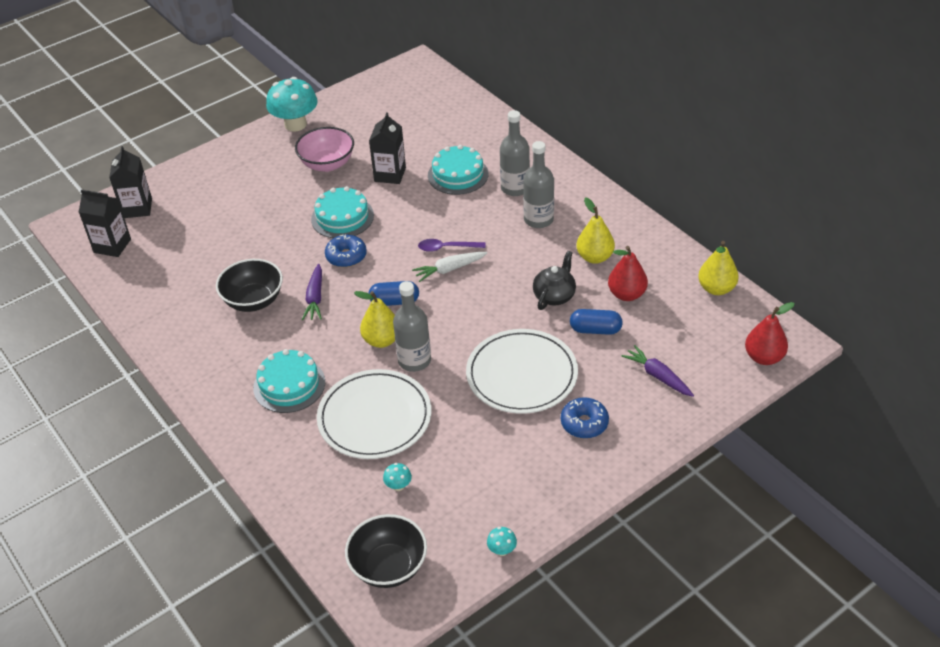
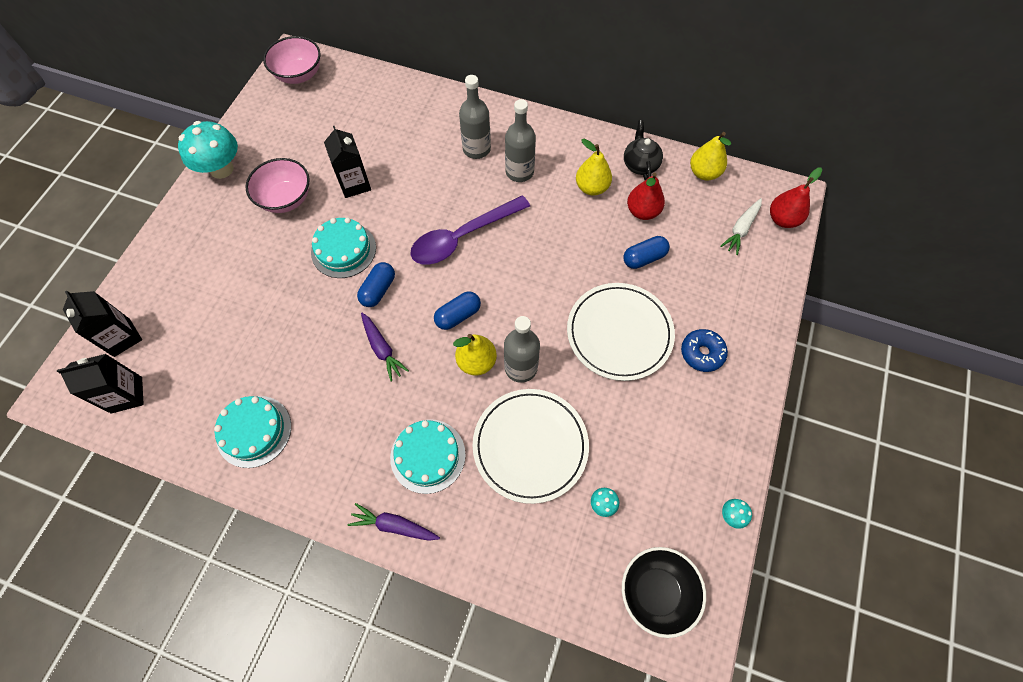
camera: 35 degrees left, 20 degrees up
(253, 301) = (325, 382): black bowl -> none
(346, 256) = (378, 290): blue donut -> blue capsule
(410, 79) = (299, 75): none -> pink bowl
(447, 248) = (463, 237): purple spoon -> purple spoon, size x2.00
(449, 269) = (481, 258): white carrot -> white carrot (741, 229)
(458, 175) = (417, 157): turquoise cake -> turquoise cake (254, 431)
(554, 295) = (588, 241): black teapot -> black teapot (640, 164)
(658, 376) = (722, 277): purple carrot -> purple carrot (394, 525)

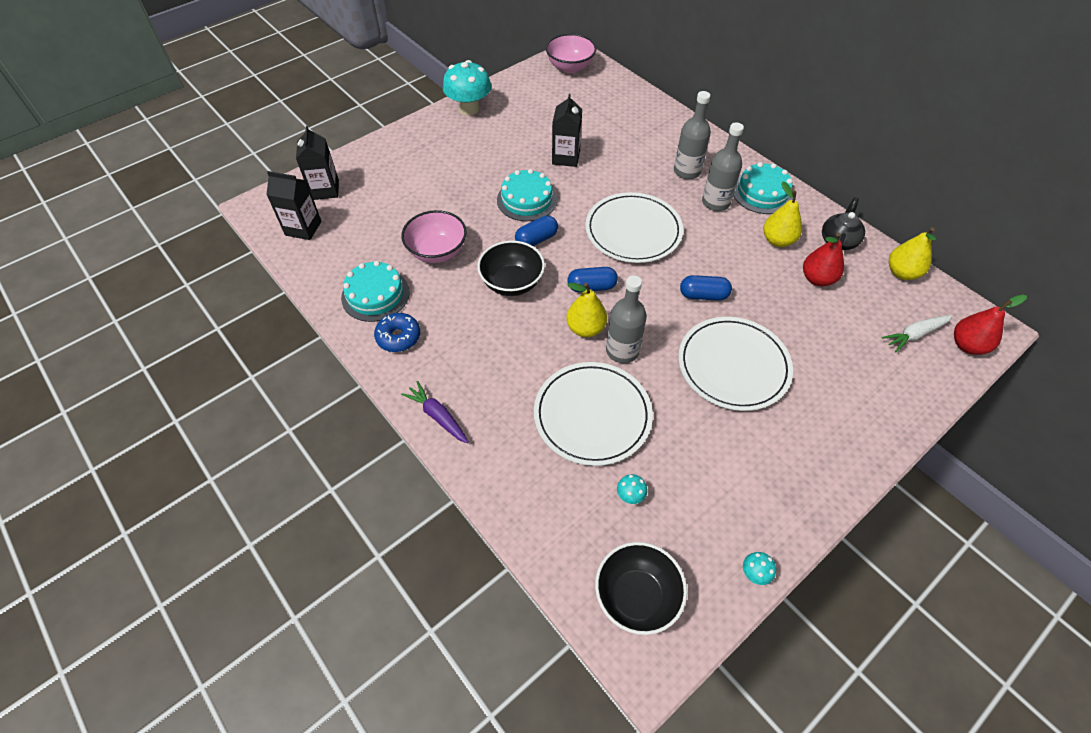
camera: 30 degrees right, 10 degrees down
(286, 199) = (504, 147): pink bowl -> pink bowl (437, 251)
(382, 349) = (512, 283): purple carrot -> black bowl
(428, 455) = (499, 378): turquoise cake -> turquoise cake (762, 193)
(463, 237) = (633, 231): purple spoon -> white plate
(644, 258) = (795, 316): blue capsule -> blue capsule (703, 295)
(702, 353) = (808, 420): blue donut -> blue donut (398, 337)

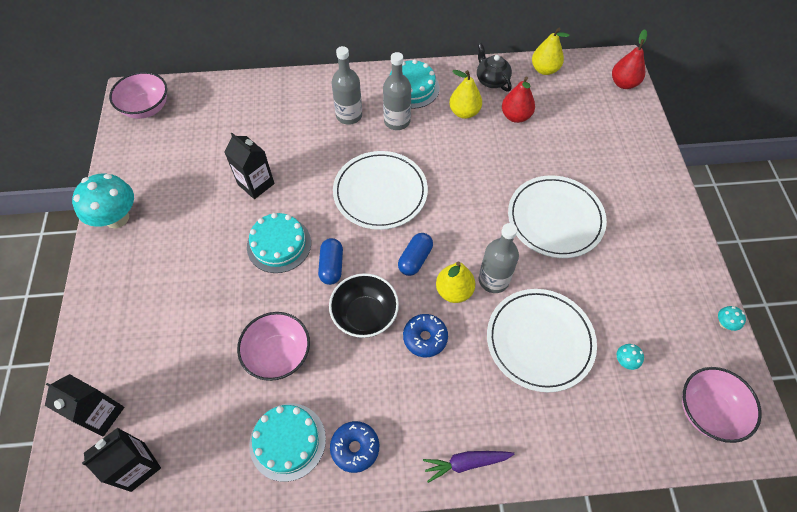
camera: 55 degrees left, 5 degrees up
(525, 331) = (425, 338): none -> blue donut
(636, 596) = (707, 411): black bowl -> pink bowl
(703, 295) = (479, 192): blue capsule -> none
(914, 335) = (598, 102): white carrot -> none

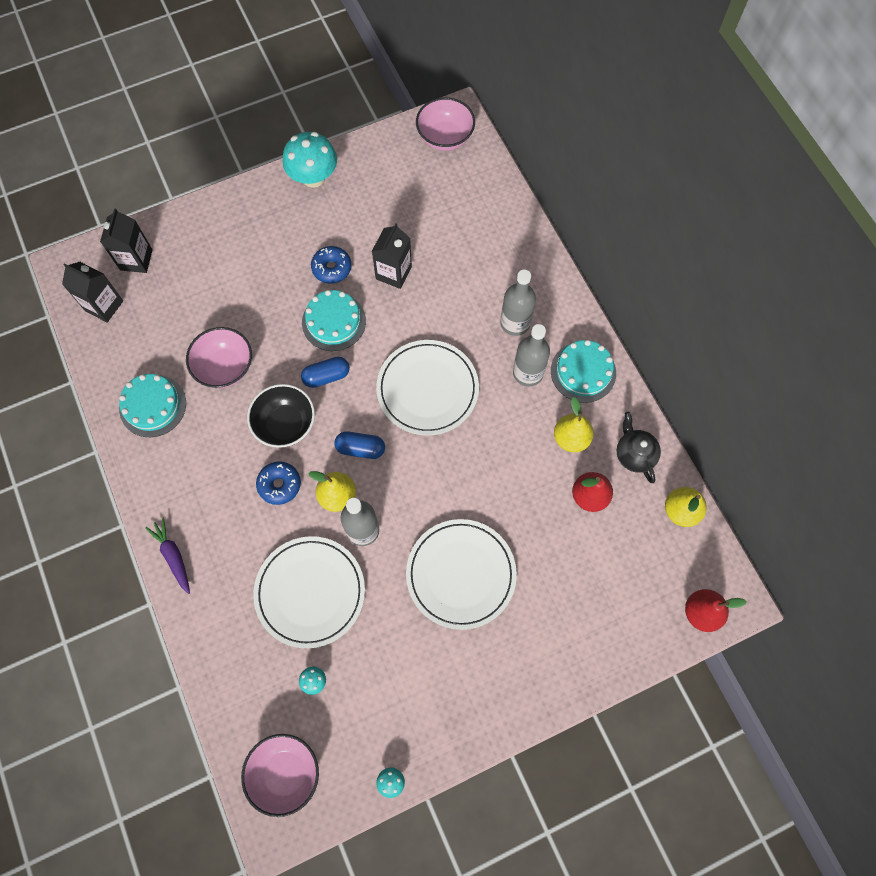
camera: 70 degrees right, 10 degrees up
(355, 448) = (161, 460): blue donut -> blue donut (332, 268)
(491, 80) = (634, 454): black teapot -> black teapot turned 60 degrees counterclockwise

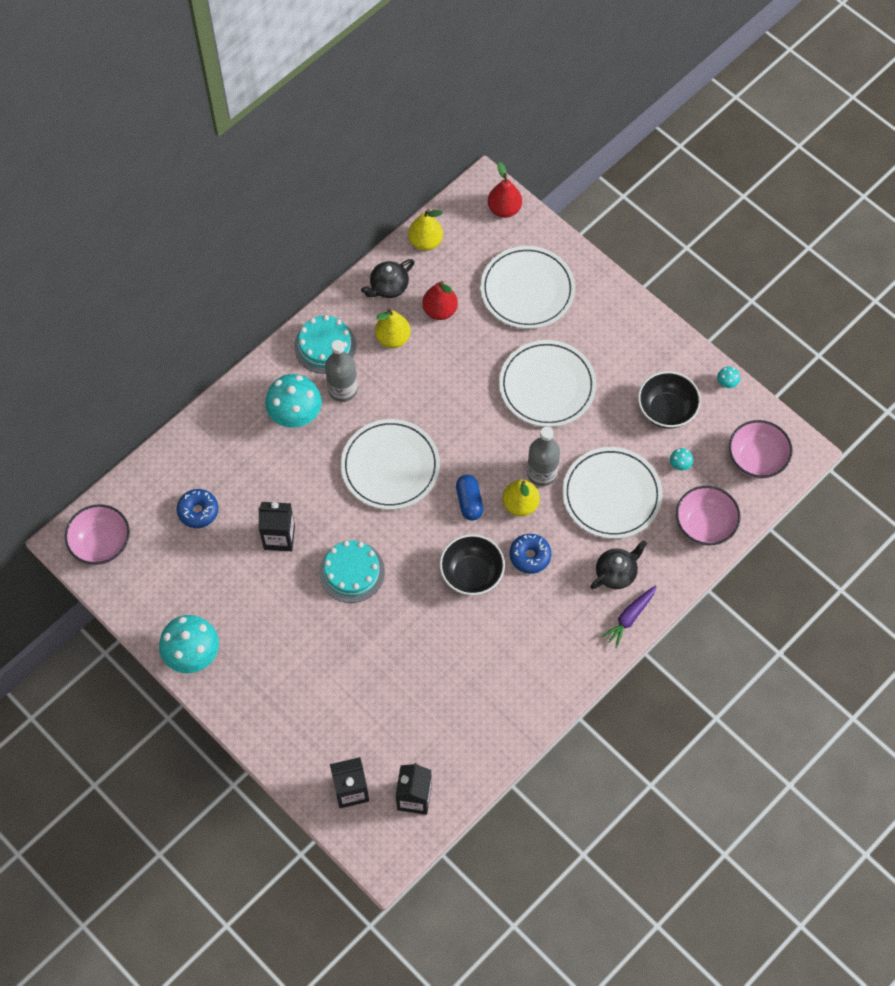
camera: 110 degrees left, 5 degrees down
(153, 406) = (500, 700): turquoise cake -> none
(225, 367) = (436, 651): pink bowl -> pink bowl (704, 525)
(225, 562) = (616, 573): none -> black teapot
(326, 376) = (410, 557): blue capsule -> none
(332, 268) = (294, 596): blue donut -> blue donut (198, 511)
(384, 694) = (666, 410): none -> black bowl
(515, 323) = (295, 415): grey bottle -> turquoise mushroom
(586, 598) = (527, 290): none -> white plate

